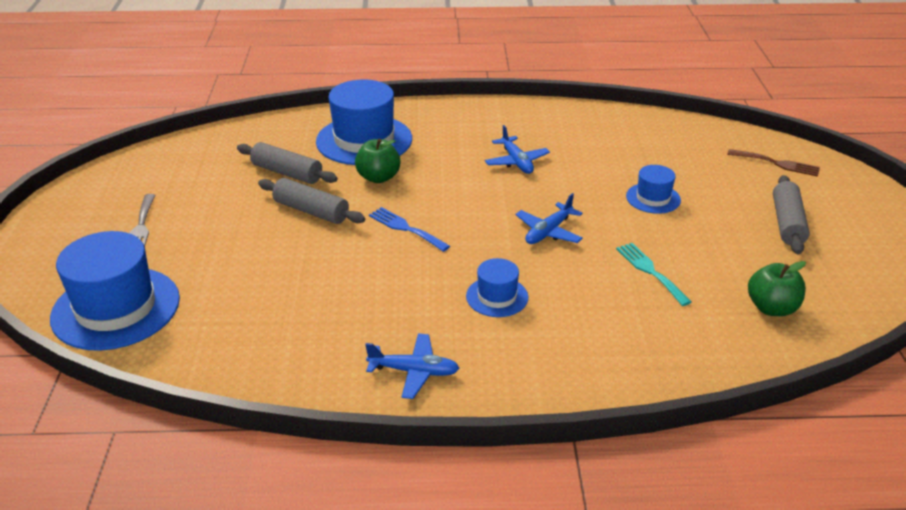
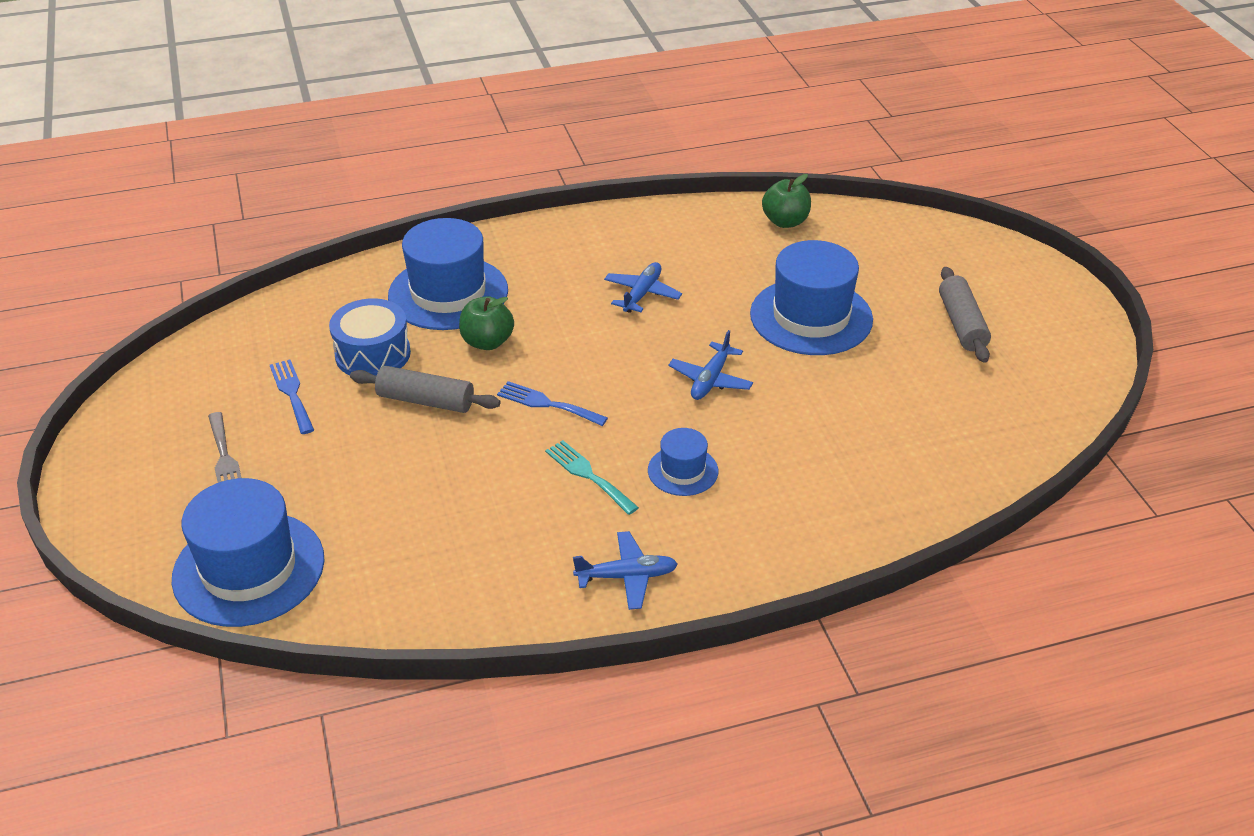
camera: 15 degrees left, 5 degrees up
(213, 190) = (292, 393): none -> blue fork
(287, 173) = (373, 354): grey rolling pin -> blue drum
(516, 162) = (642, 294): blue plane -> blue plane turned 120 degrees counterclockwise
(650, 271) = (836, 409): turquoise fork -> turquoise fork (588, 475)
(653, 198) = (811, 317): blue hat -> blue hat, size x1.96
(771, 308) = (972, 430): green apple -> green apple (785, 221)
(777, 163) = (931, 249): brown fork -> none

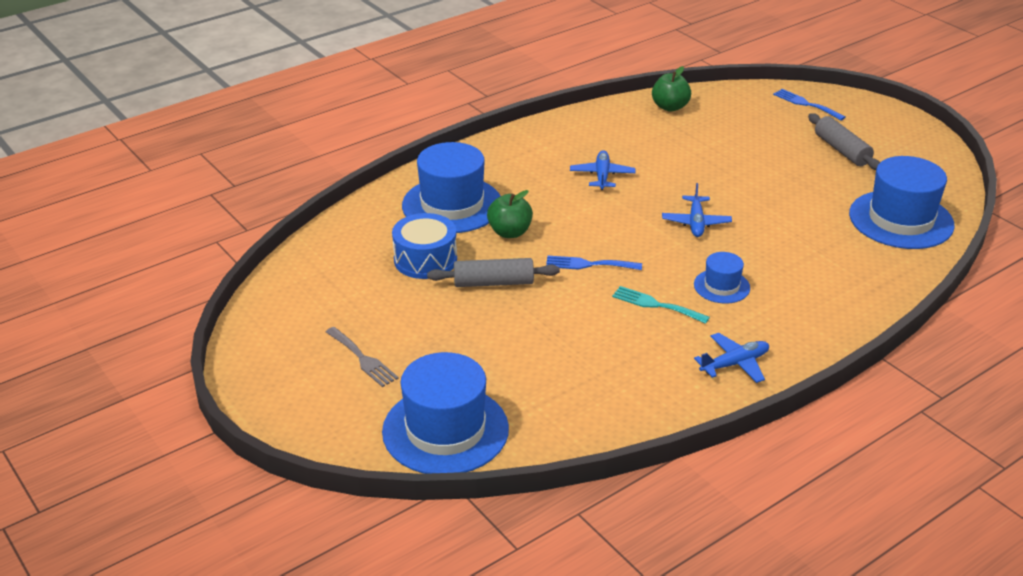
camera: 20 degrees left, 5 degrees down
(292, 393) = (381, 301): blue fork -> blue fork (805, 104)
(811, 317) = (735, 166): blue hat -> blue hat (901, 220)

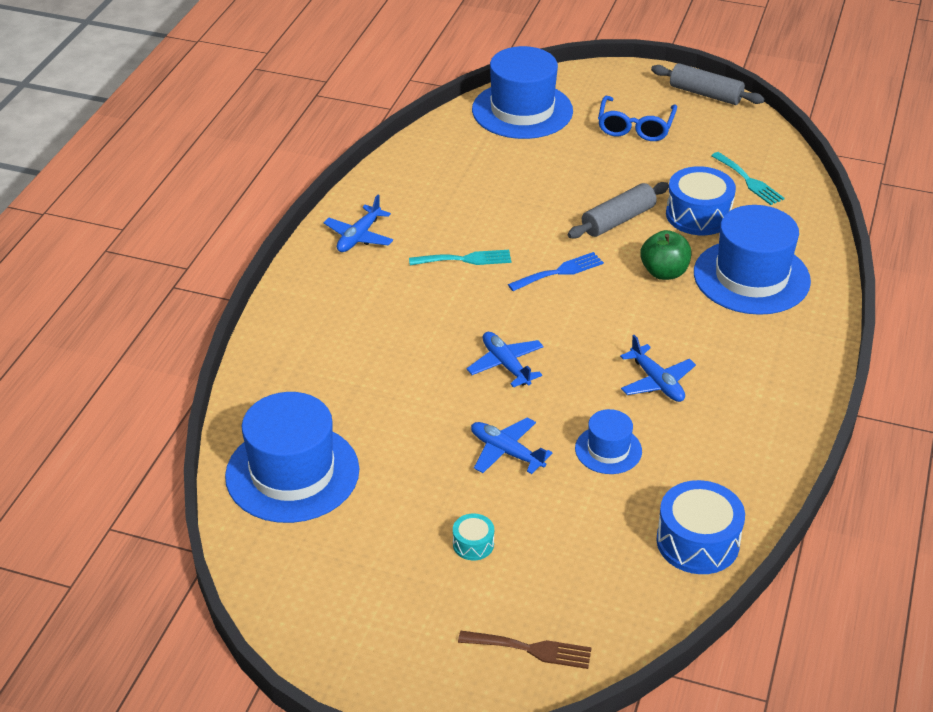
camera: 145 degrees right, 5 degrees up
(345, 268) = (749, 181): none -> turquoise fork
(363, 359) = (635, 127): grey fork -> blue glasses
(670, 107) = (697, 542): green apple -> blue drum
(721, 286) = (423, 302): blue hat -> blue hat (608, 450)
(742, 179) = (506, 452): none -> blue plane
(803, 149) = (473, 544): none -> turquoise drum
(805, 104) = (531, 649): blue fork -> brown fork
(841, 150) = (423, 566): grey rolling pin -> grey rolling pin (705, 94)

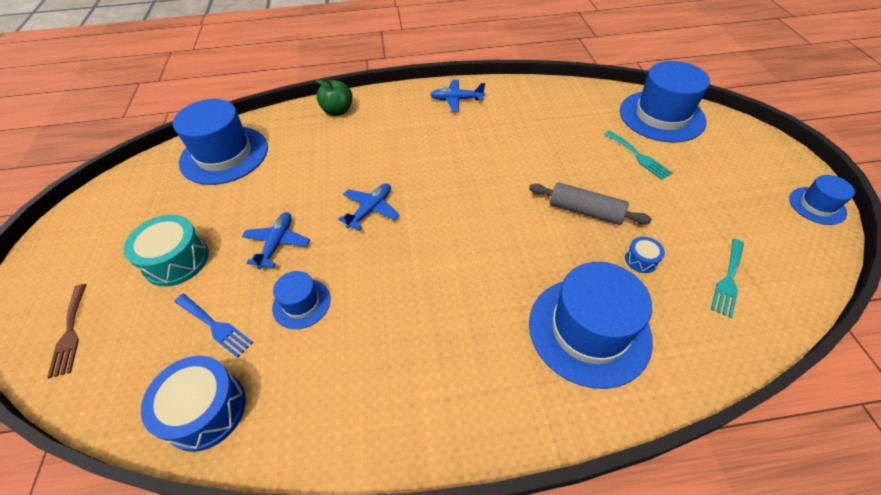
camera: 65 degrees right, 10 degrees up
(465, 259) = (470, 150): turquoise fork -> turquoise fork (638, 156)
(473, 544) = (176, 260): turquoise drum -> turquoise drum, size x2.00
(560, 272) = (494, 200): blue fork -> blue fork (215, 326)
(635, 127) = (715, 179): blue glasses -> none
(657, 382) = (399, 307): blue plane -> none
(664, 272) = (543, 263): green apple -> green apple (338, 111)
(698, 215) = (641, 260): blue drum -> blue drum, size x0.50
(705, 94) = (817, 206): grey rolling pin -> blue hat

